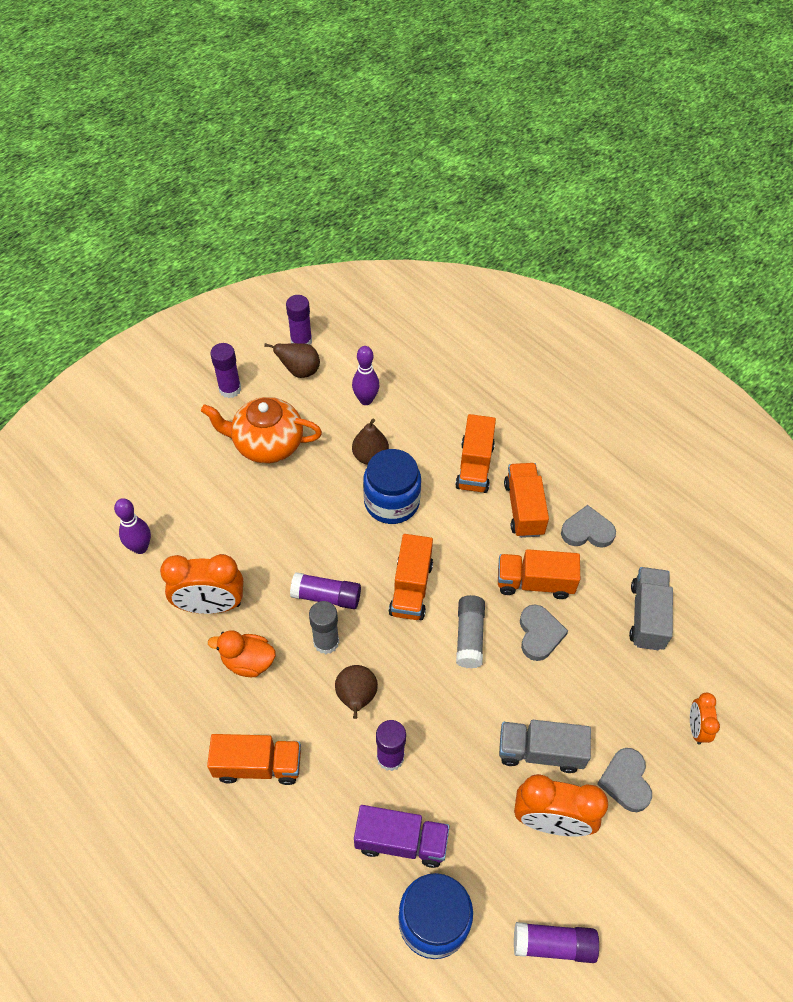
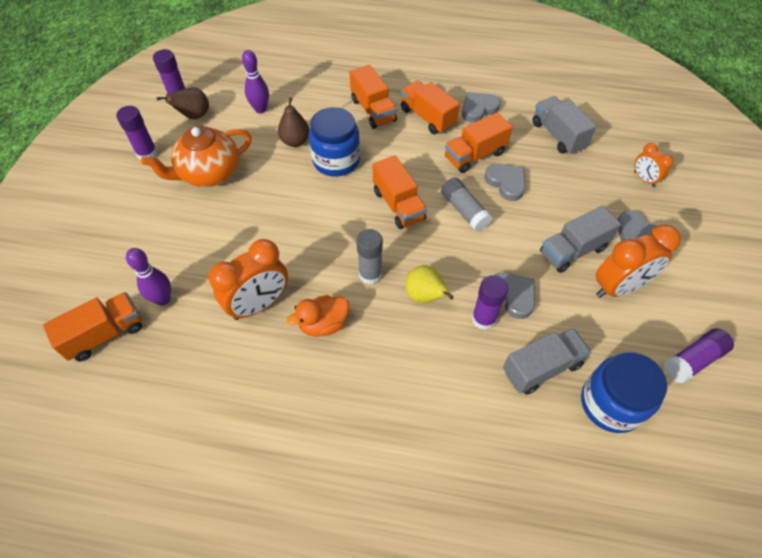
camera: 35 degrees left, 0 degrees up
(258, 765) = (395, 390): orange truck -> orange truck (105, 334)
(326, 596) = (343, 245): purple glue stick -> none
(356, 697) = (425, 296): brown pear -> yellow pear
(401, 841) = (541, 368): purple truck -> grey truck
(438, 755) = (513, 295): none -> grey heart

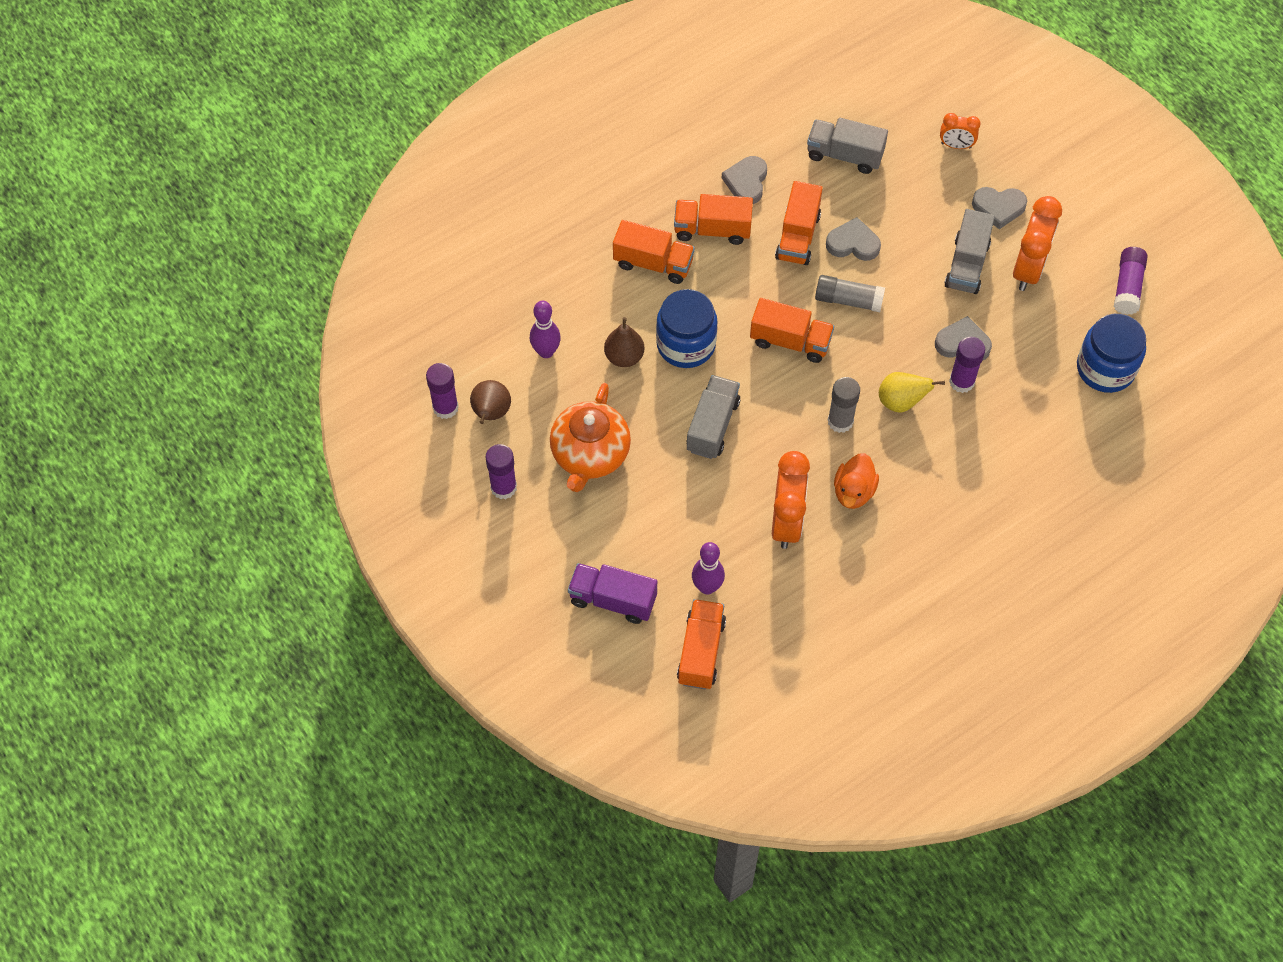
camera: 45 degrees left, 5 degrees up
(108, 257) = (613, 600): none -> purple truck
(541, 368) = (1038, 383): grey truck -> grey truck (712, 426)

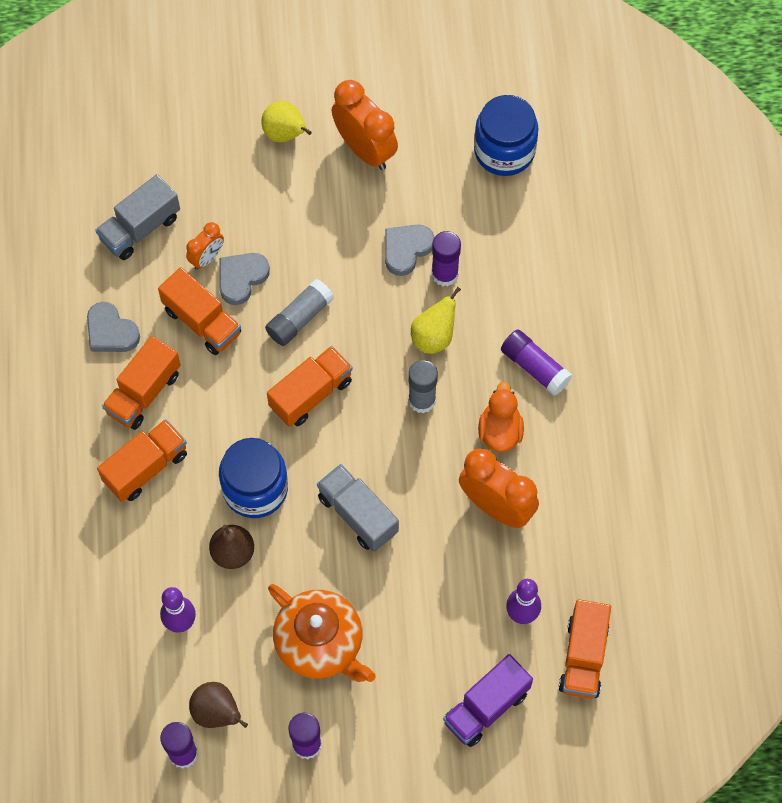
camera: 60 degrees left, 5 degrees up
(701, 651) = (583, 657): orange truck -> orange truck turned 120 degrees counterclockwise
(853, 491) = (500, 431): orange duck -> orange duck turned 135 degrees counterclockwise
(956, 145) = (195, 128): orange clock -> orange clock (207, 258)
(966, 265) = (327, 197): grey truck -> none
(998, 208) = (285, 134): grey heart -> yellow pear
(1127, 287) = (434, 82): purple glue stick -> purple glue stick (534, 367)

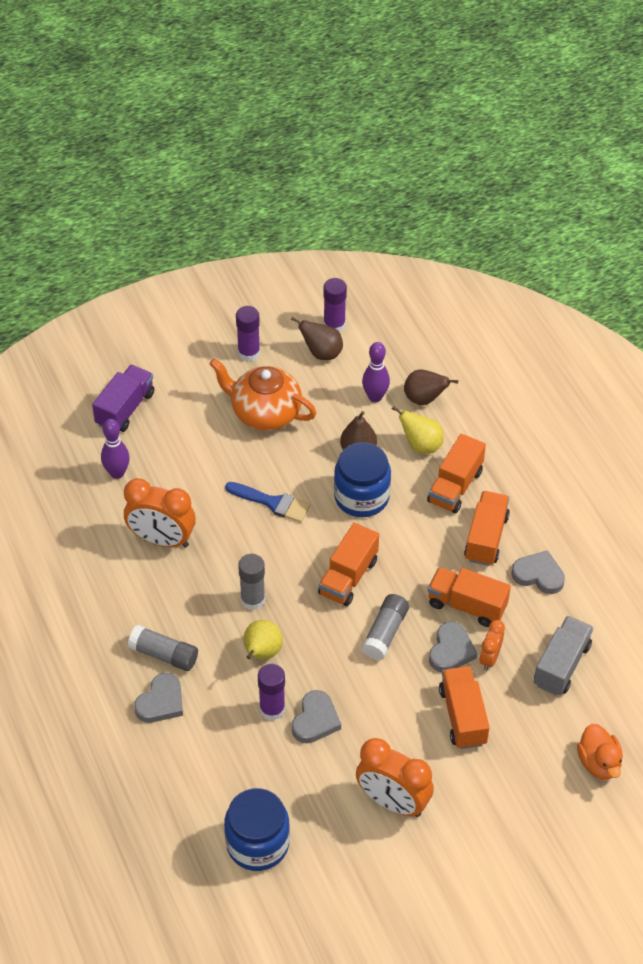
camera: 160 degrees right, 15 degrees down
(124, 599) = (424, 399): none -> brown pear
(285, 134) = (474, 792): yellow pear -> yellow pear (421, 445)
(358, 514) = (272, 502): grey truck -> blue brush
(500, 431) = (177, 596): orange duck -> orange duck (599, 763)
(534, 367) = (164, 655): purple glue stick -> grey glue stick
(553, 317) = (161, 702): none -> grey heart
(583, 657) = (60, 459): orange truck -> orange truck (463, 716)

